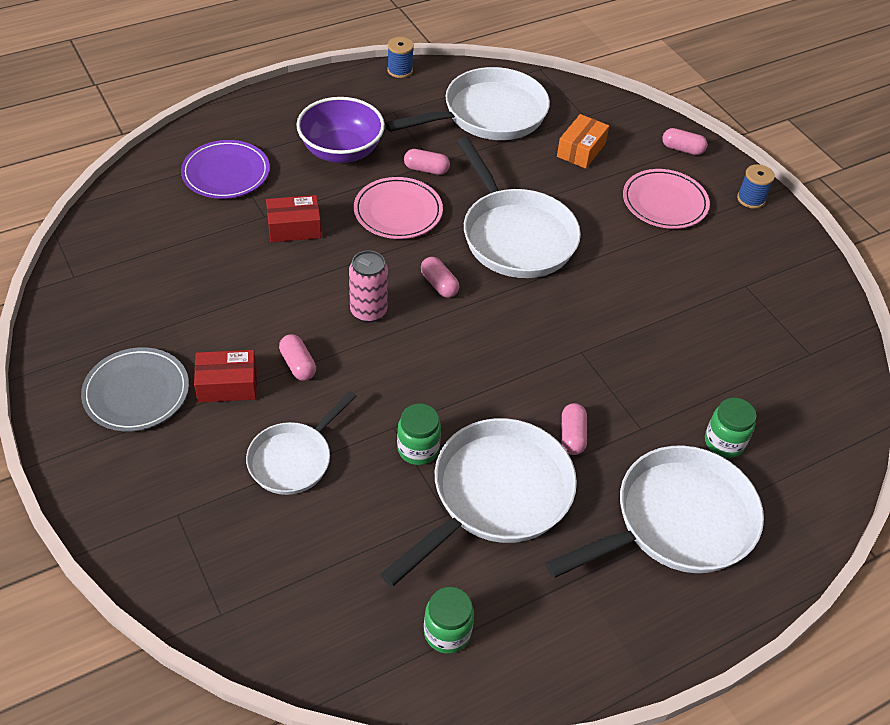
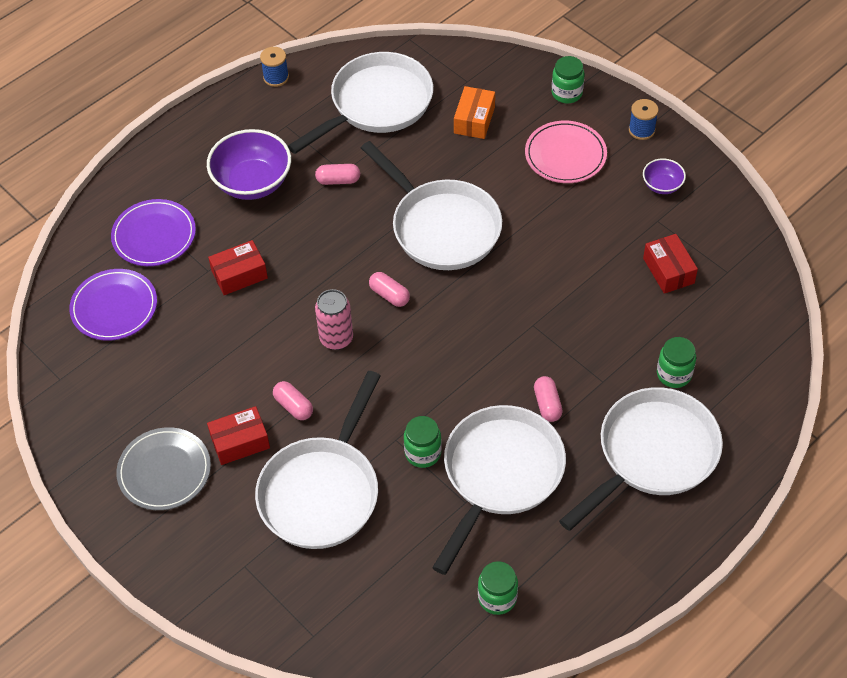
camera: 10 degrees left, 5 degrees up
(158, 226) = (114, 307): none -> purple plate
(293, 459) = (322, 491): white pan -> white pan, size x1.69
(398, 211) = (327, 232): pink plate -> none
(682, 149) = (566, 93): pink capsule -> green jar
(745, 336) = (668, 270): none -> red box
(759, 254) = (662, 185): none -> purple bowl

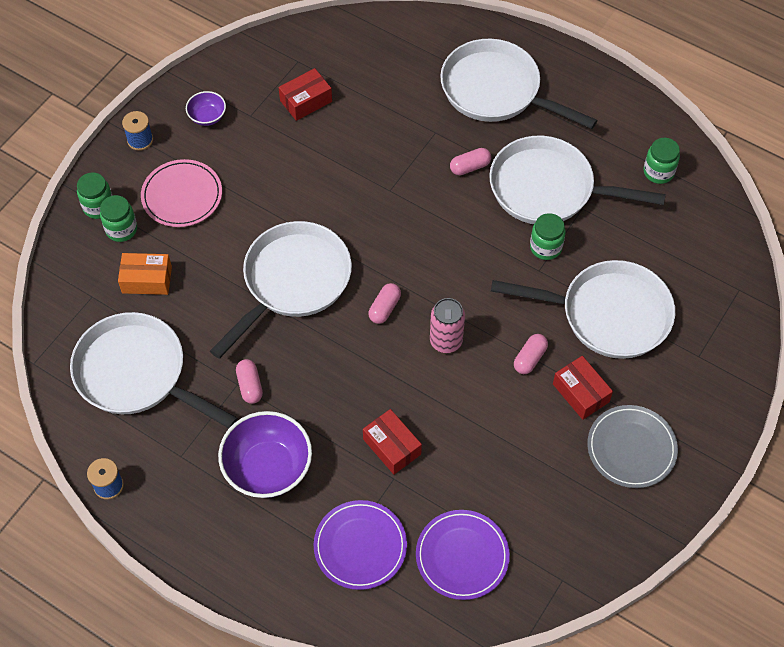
camera: 105 degrees left, 5 degrees up
(674, 374) = (414, 85): green jar -> green jar (121, 229)

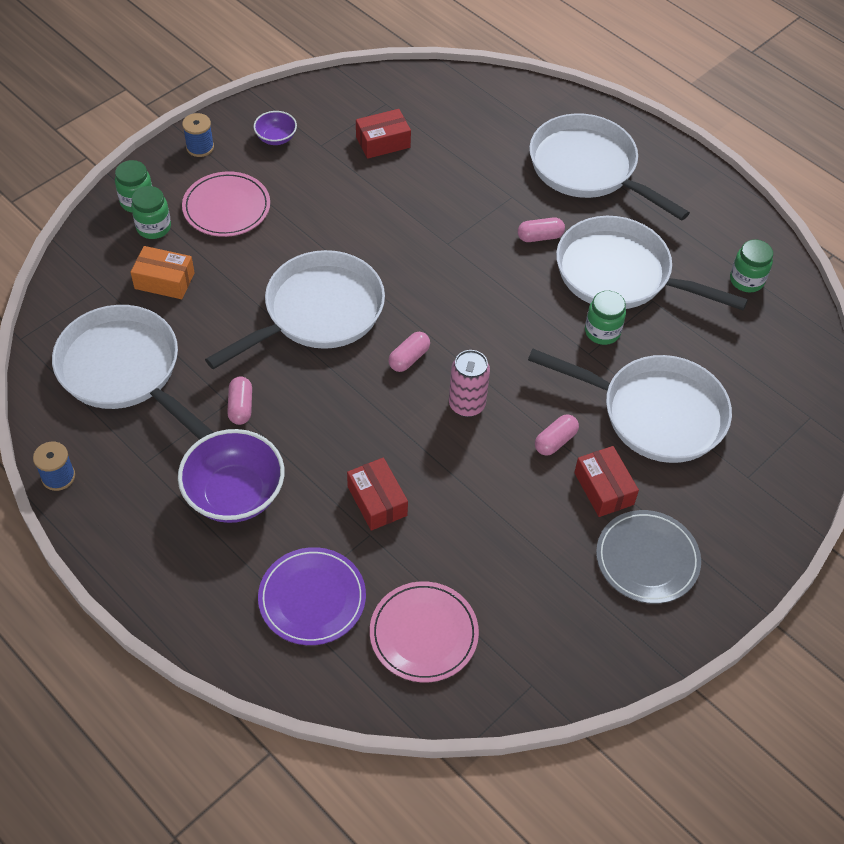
camera: 10 degrees right, 5 degrees down
(462, 556) = (423, 634): purple plate -> pink plate

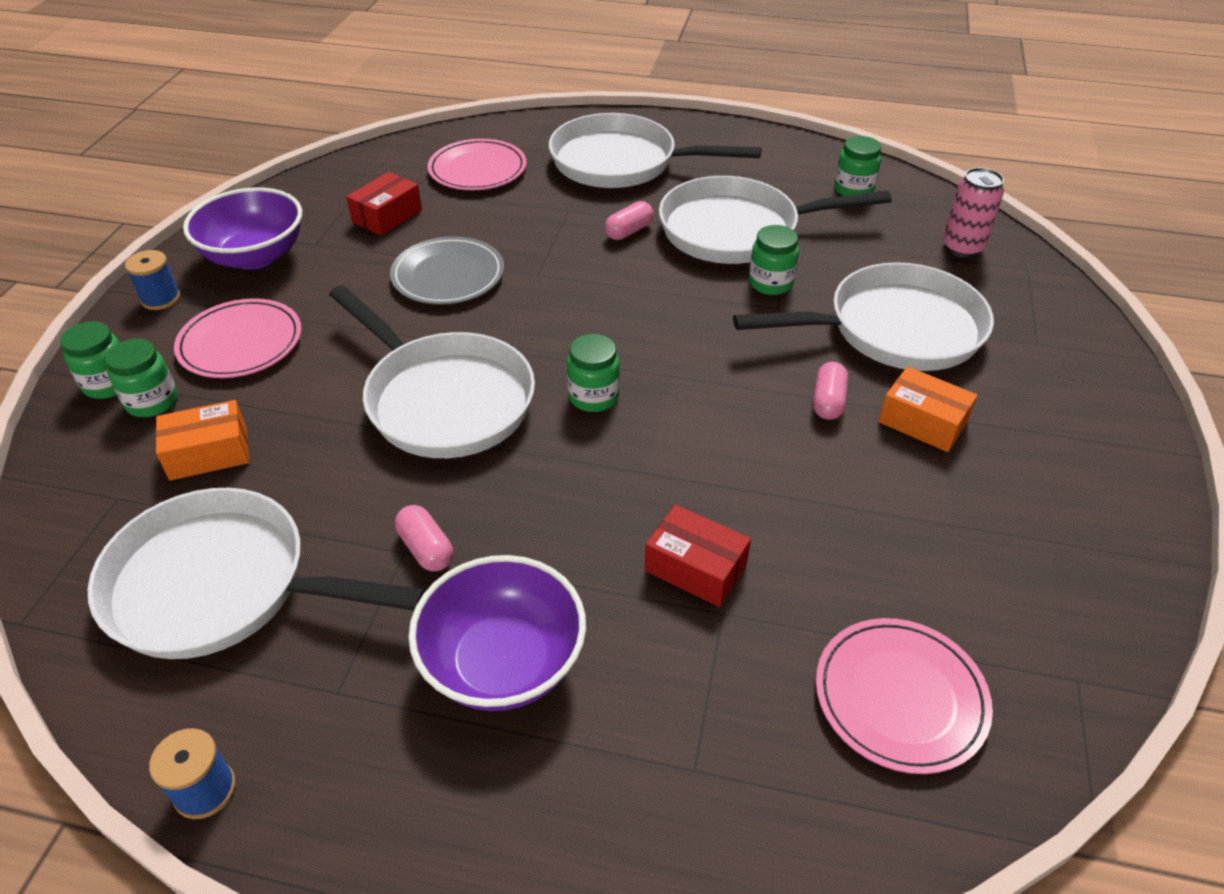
camera: 30 degrees left, 10 degrees down
(276, 138) = (255, 256): purple bowl -> purple bowl, size x1.98
(312, 598) = (722, 740): purple plate -> none
(318, 312) = (444, 399): white pan -> white pan turned 120 degrees clockwise
(409, 358) = (593, 397): pink capsule -> green jar
(467, 405) = (701, 412): pink can -> pink can (962, 248)
(476, 126) = (477, 169): none -> pink plate
(604, 488) = (922, 422): red box -> orange box
(647, 559) = (1037, 467): grey plate -> grey plate (448, 275)

